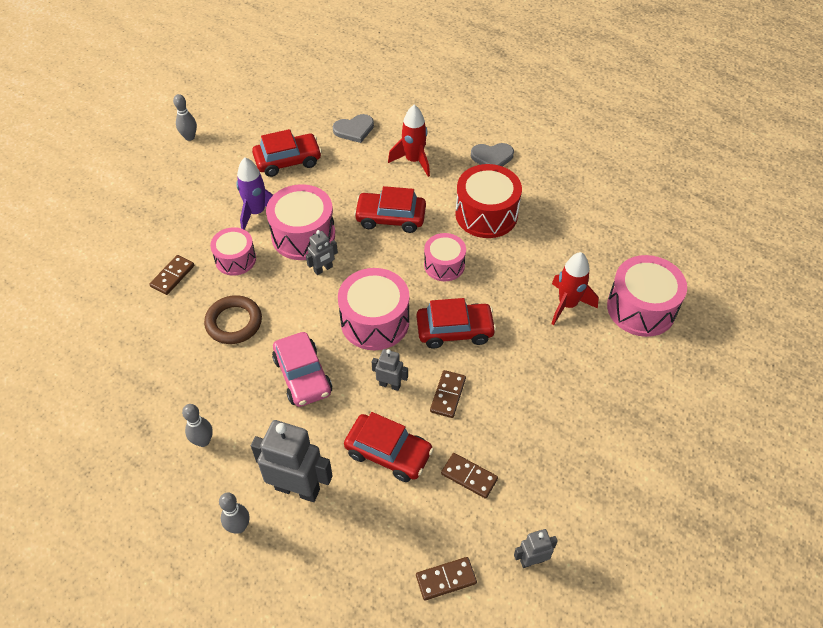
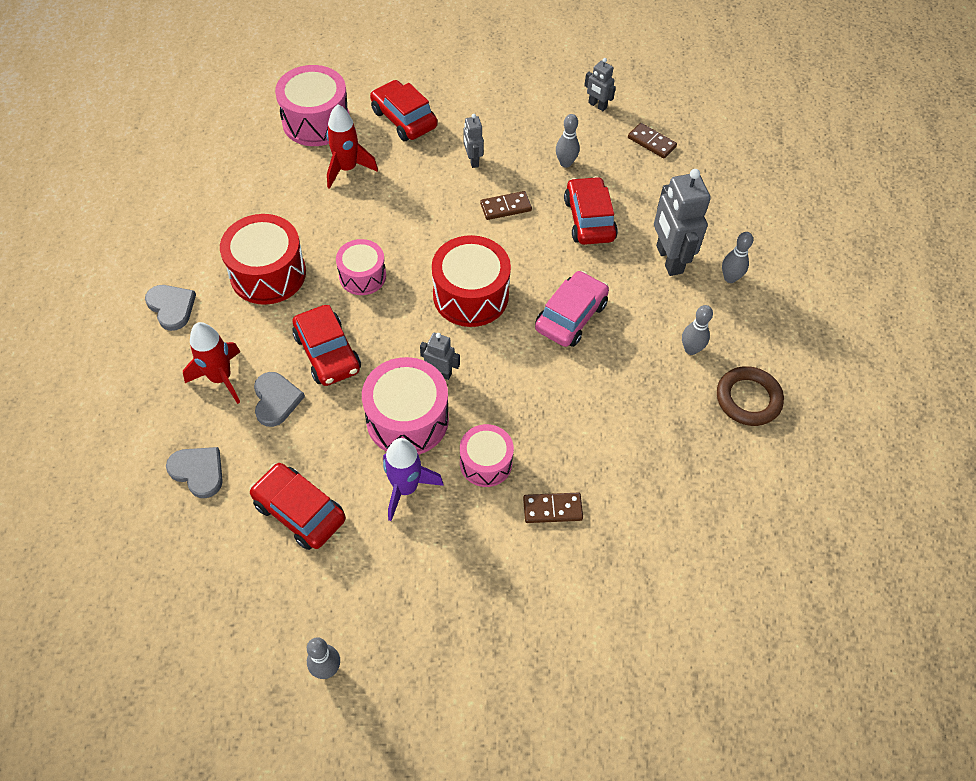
camera: 125 degrees left, 5 degrees up
(234, 322) = (561, 409): brown ring -> brown ring (748, 399)
(375, 179) = (276, 400): none -> grey heart
(375, 321) = (470, 295): pink drum -> red drum
(390, 385) = (528, 250): grey robot -> grey robot (473, 160)
(455, 330) = (435, 232): red car -> red car (404, 119)
(469, 476) = (565, 163): brown domino -> grey bowling pin

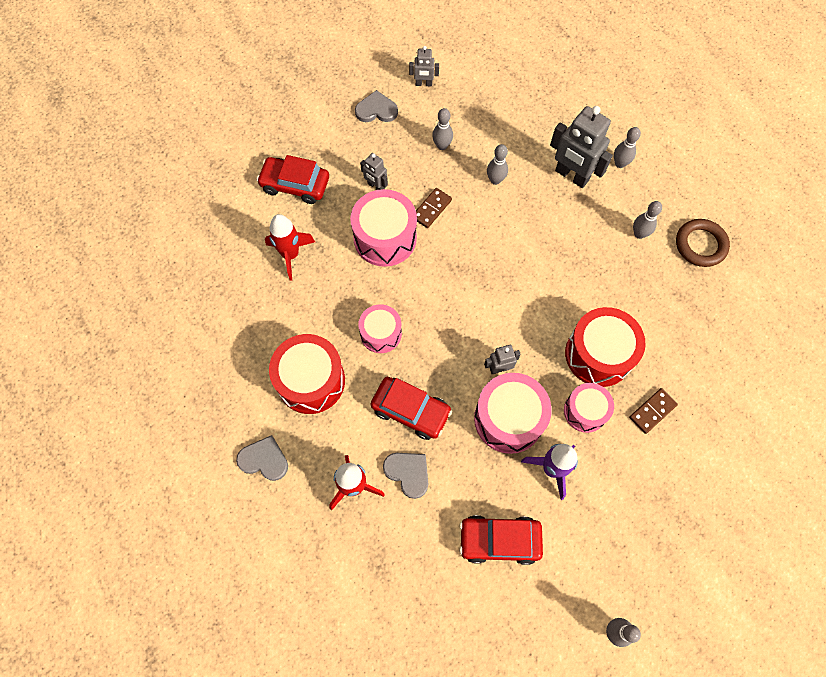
camera: 35 degrees left, 10 degrees up
(198, 471) = (404, 567): grey heart -> grey heart (376, 110)
(316, 121) = (230, 231): pink drum -> pink drum (385, 238)
(470, 295) = (468, 295): red drum -> red drum (598, 354)
(571, 316) = (546, 263): pink car -> none
(589, 219) = (495, 180): red car -> grey bowling pin
(651, 142) = (485, 90): brown domino -> none

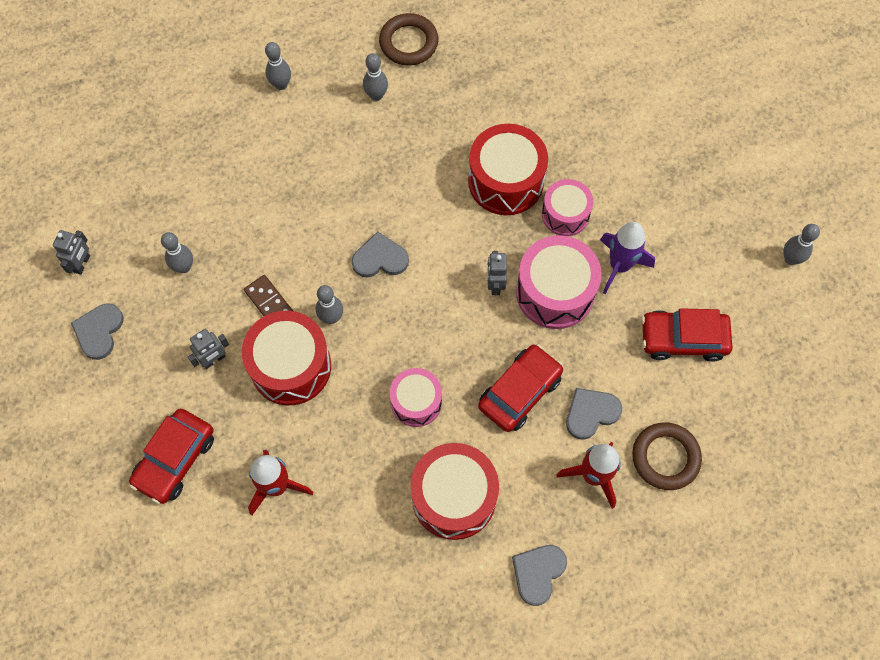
camera: 75 degrees left, 0 degrees up
(385, 238) = (291, 366): pink drum -> red drum
(385, 545) = (665, 457): none -> brown ring
(493, 275) = (380, 258): none -> grey heart
(495, 180) = (255, 221): grey bowling pin -> grey bowling pin (331, 317)
(499, 540) = (683, 339): red car -> red car turned 75 degrees clockwise
(571, 176) = (279, 138): grey robot -> none
(652, 411) = (581, 151): brown domino -> none

